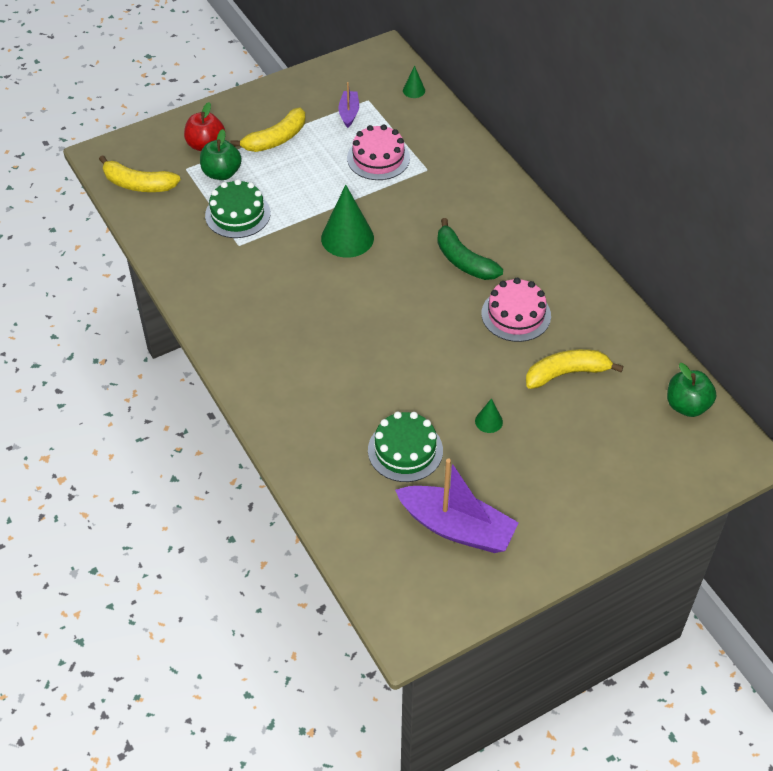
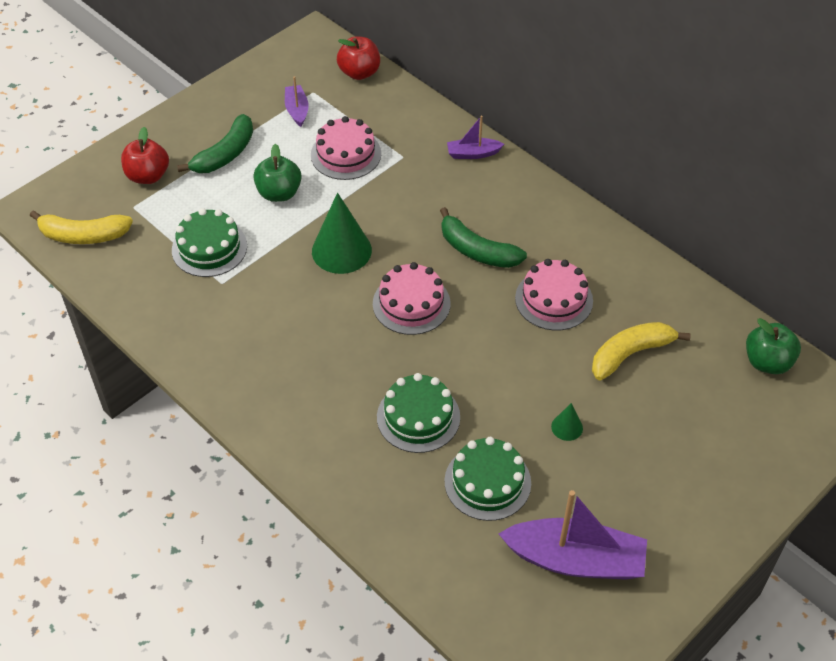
camera: 15 degrees left, 0 degrees up
(221, 173) = (176, 204): green apple -> green apple (279, 193)
(276, 139) = (225, 154): yellow banana -> green banana
(365, 386) = (418, 417): none -> green cake
(391, 293) = (411, 303): none -> pink cake
(414, 90) = (359, 73): green cone -> red apple
(489, 178) = (473, 154): none -> purple boat

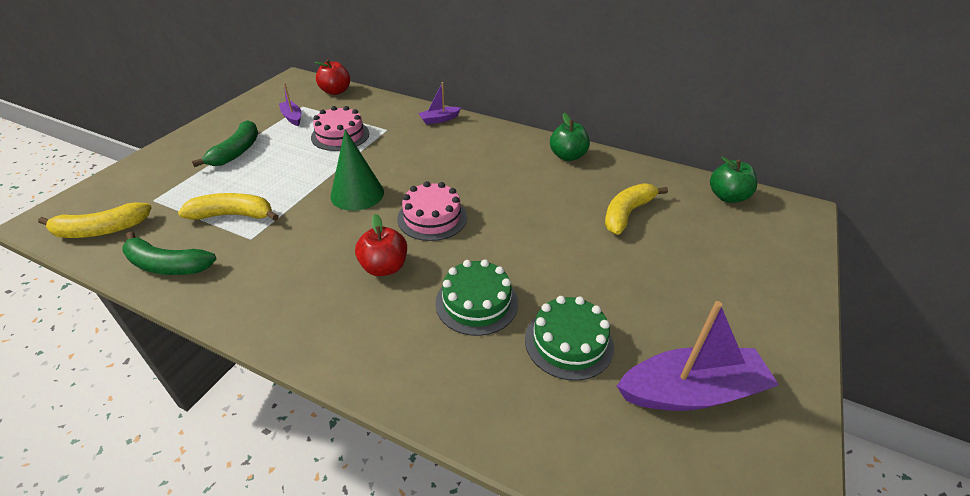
camera: 20 degrees left, 10 degrees down
(148, 176) = (166, 177): red apple -> red apple (384, 267)
(209, 248) = (233, 215): green cake -> yellow banana
(279, 193) = (290, 167): green apple -> green apple (567, 156)
(477, 250) = (470, 173): green banana -> green banana (167, 265)
(554, 299) = (546, 191): pink cake -> none
(567, 427) = (611, 277): green cone -> none

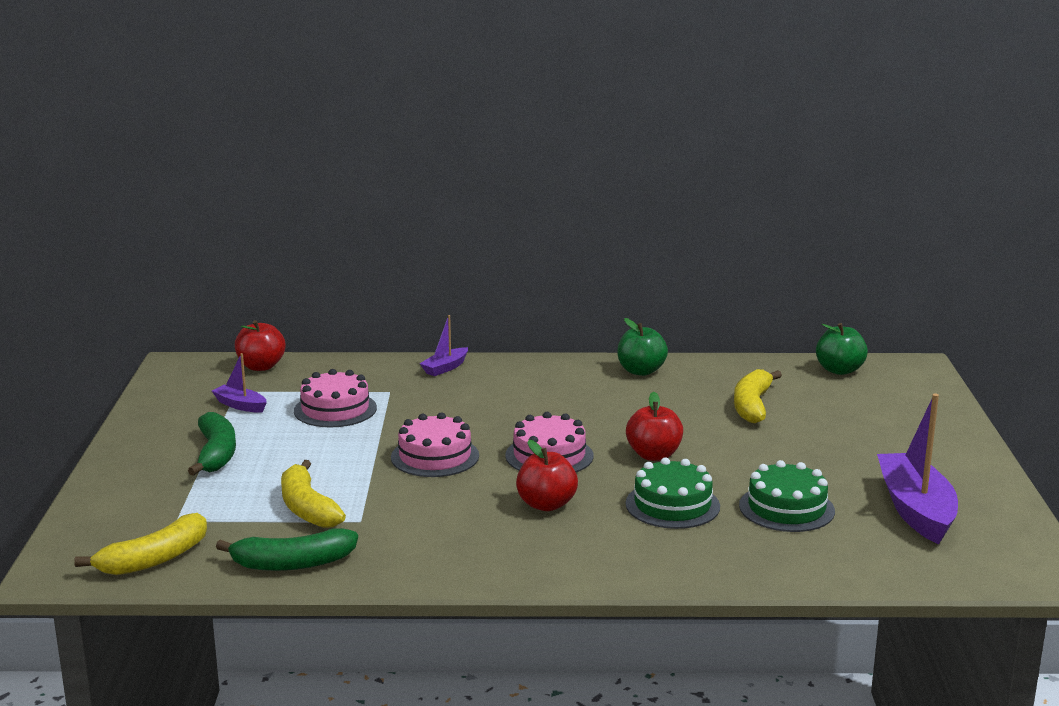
camera: 25 degrees left, 20 degrees down
(233, 215) = (307, 508): yellow banana -> yellow banana turned 90 degrees counterclockwise
(357, 194) = (435, 456): green cone -> pink cake
(508, 242) = (654, 455): none -> red apple
(691, 391) = (916, 510): purple boat -> purple boat turned 60 degrees counterclockwise

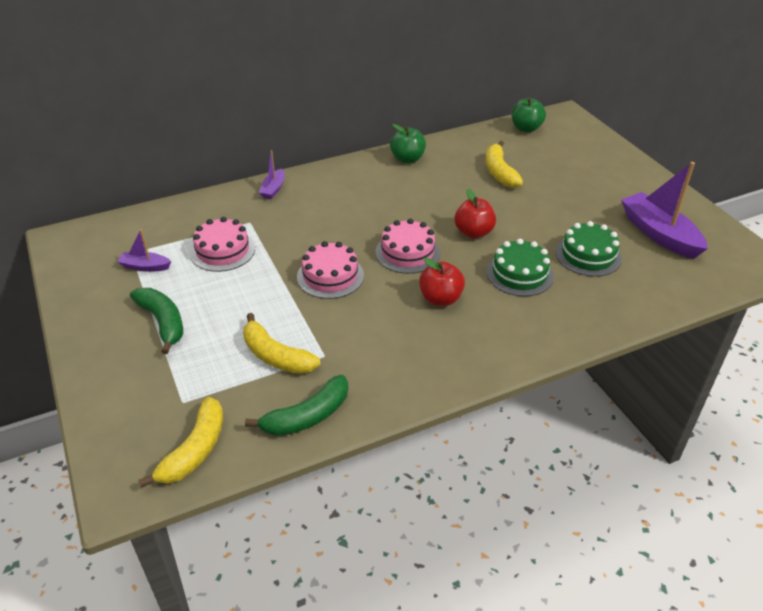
camera: 25 degrees left, 20 degrees up
(261, 366) = (132, 223): red apple -> none

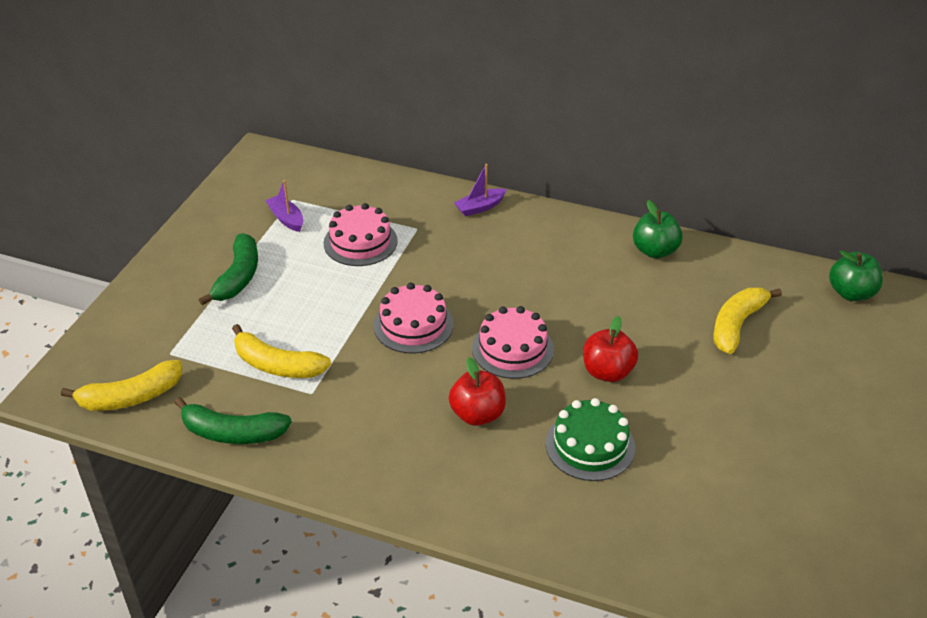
camera: 45 degrees right, 0 degrees up
(276, 356) = (277, 365): yellow banana -> yellow banana turned 60 degrees counterclockwise
(588, 255) = (695, 479): green cake -> none
(659, 234) = (821, 516): purple boat -> none

